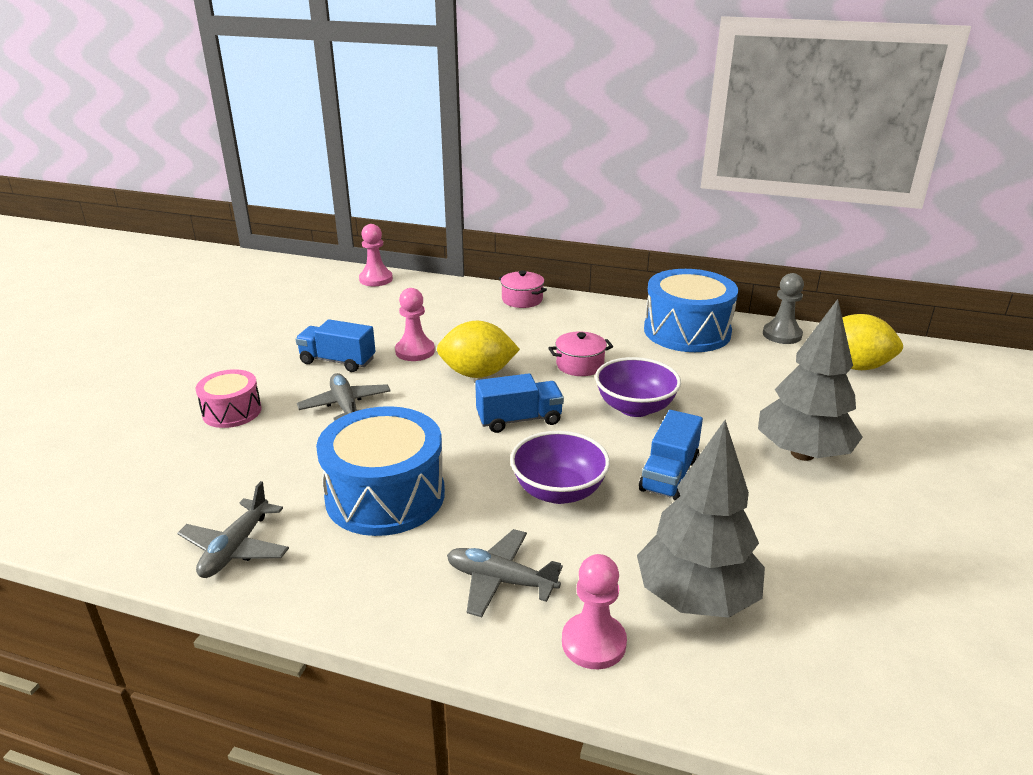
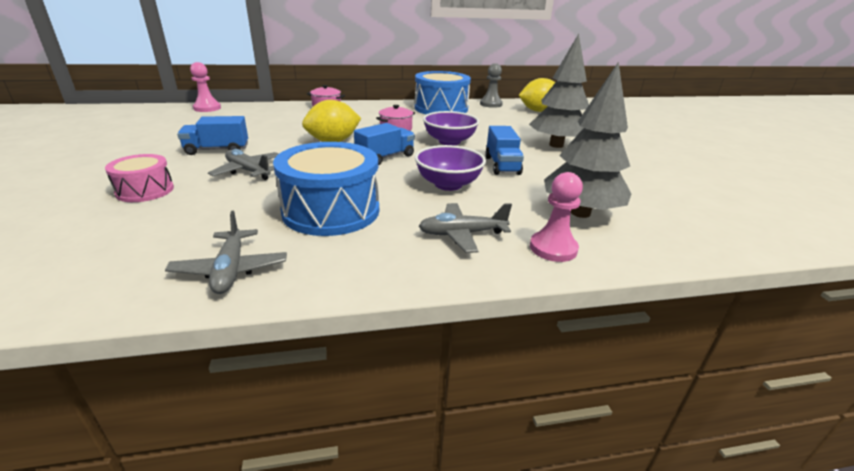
camera: 30 degrees left, 0 degrees up
(415, 351) = (275, 137): pink pawn -> none

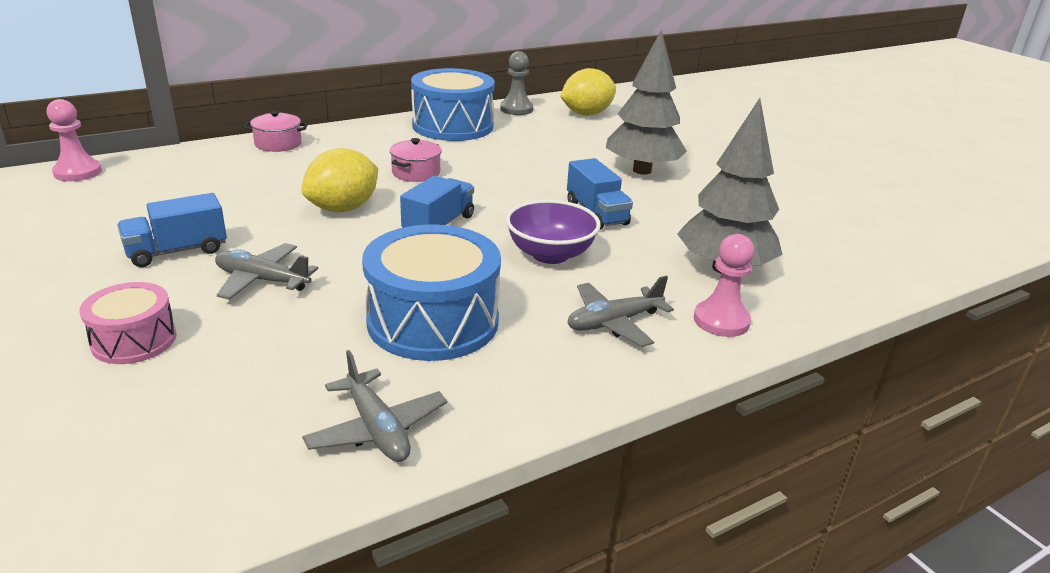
camera: 20 degrees left, 0 degrees up
(449, 141) = (505, 184): purple bowl -> none

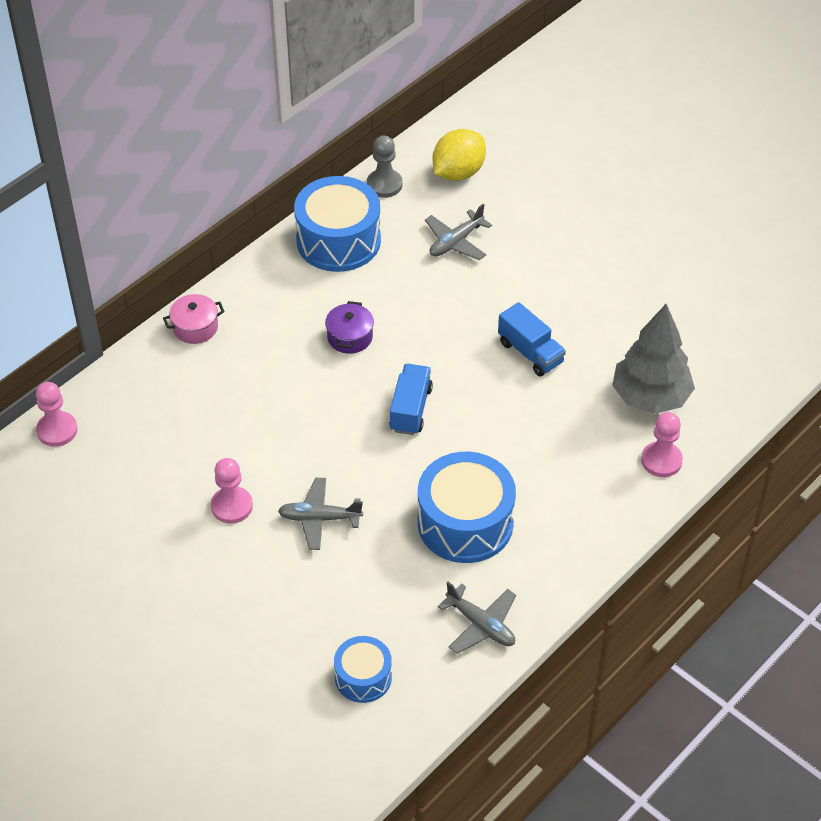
camera: 15 degrees left, 20 degrees up
(134, 340) = (279, 602): pink drum -> none
(154, 448) = (363, 677): none -> blue drum
(177, 251) = (232, 506): blue truck -> pink pawn
(343, 208) = (321, 411): yellow lemon -> none
(416, 173) = (350, 337): pink pot -> purple pot
(550, 254) = (515, 421): purple bowl -> none
(614, 322) = (588, 486): grey plane -> grey plane (456, 242)
(642, 170) = (547, 269): grey tree -> none

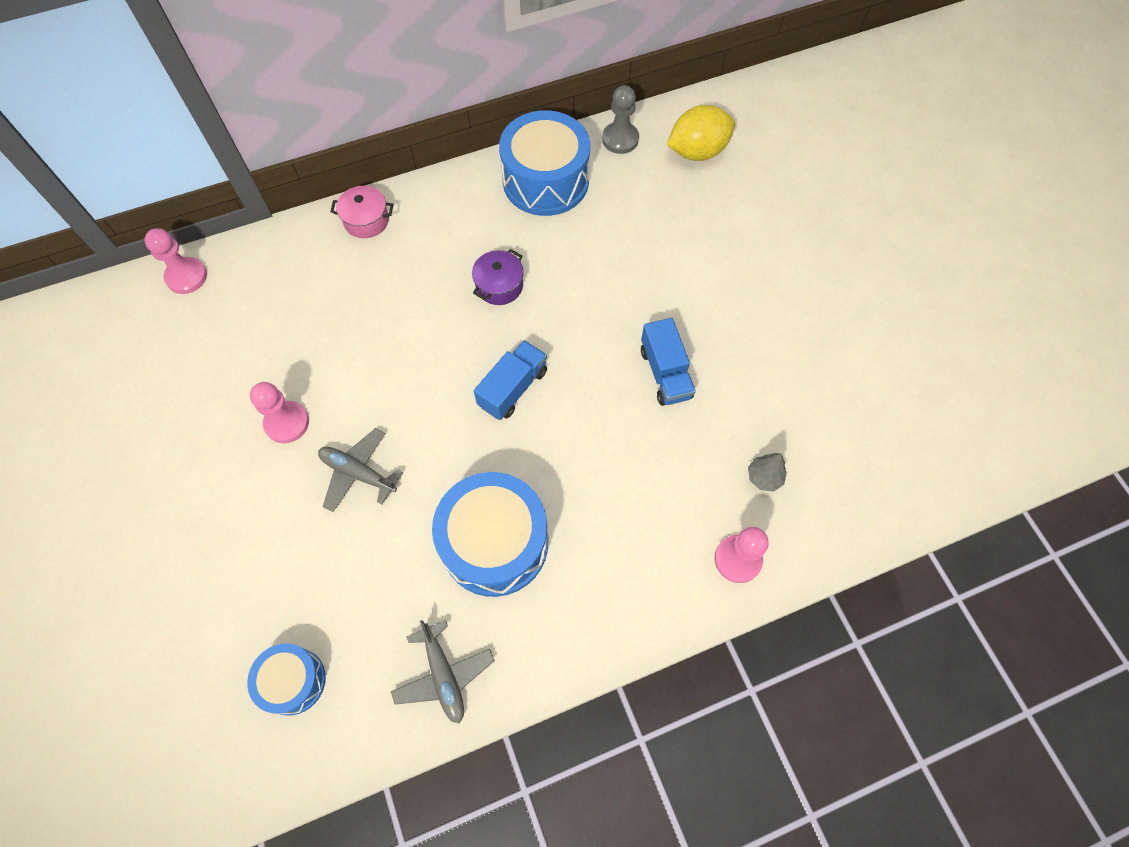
camera: 25 degrees right, 15 degrees up
(456, 242) = (656, 223): grey plane -> none
(650, 397) = (764, 477): grey tree -> grey tree, size x0.41

